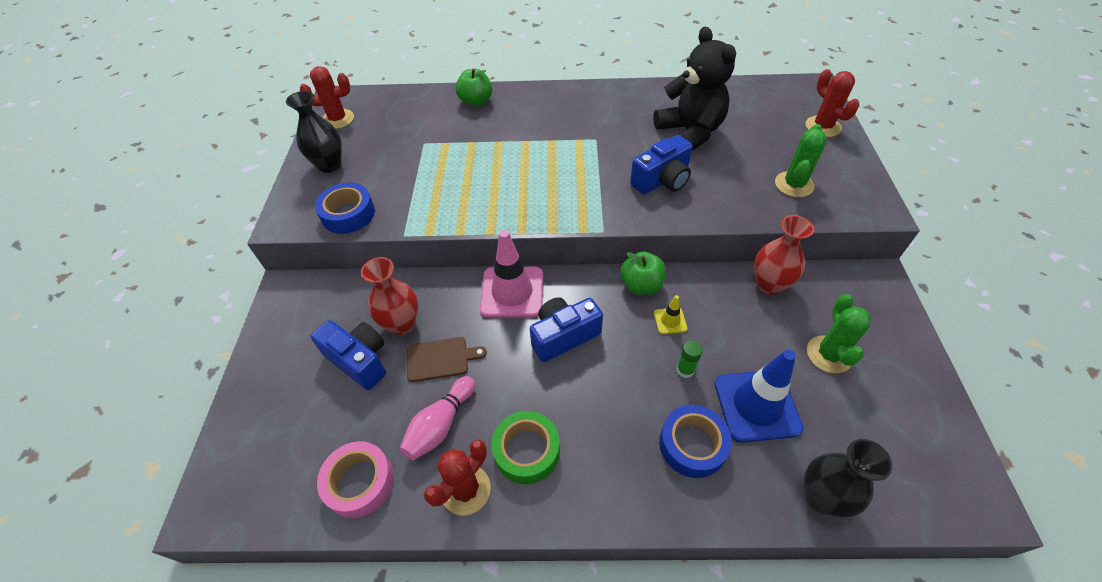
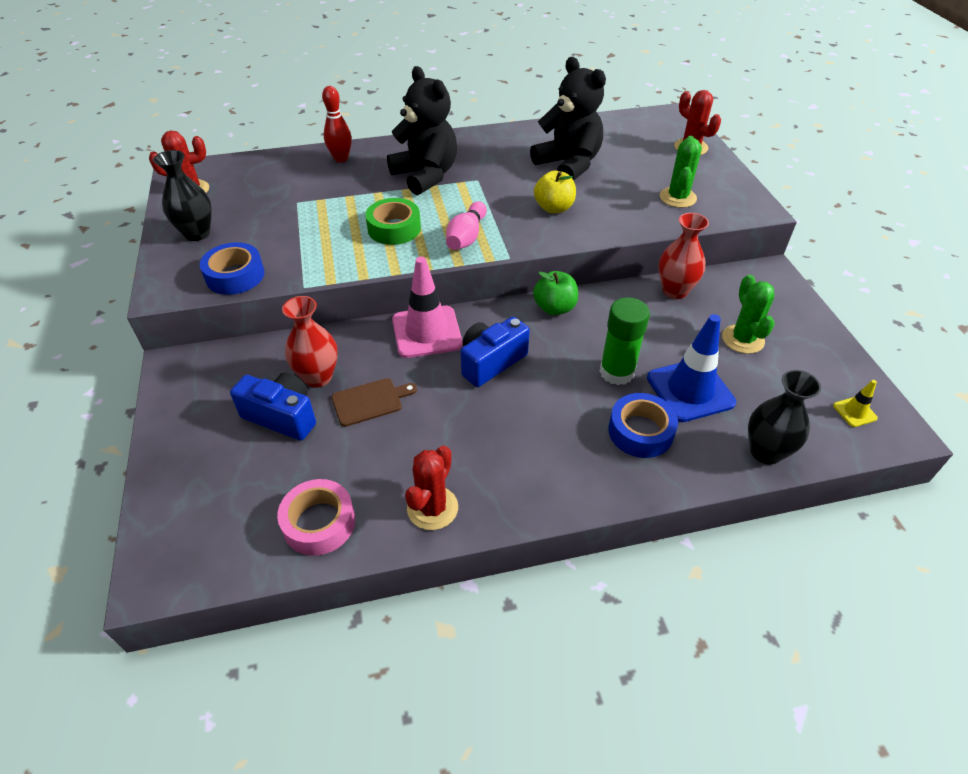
camera: 15 degrees left, 5 degrees down
(440, 425) = (388, 458): pink bowling pin -> pink bowling pin (466, 237)
(476, 101) = (341, 159): green apple -> red bowling pin
(526, 451) = (484, 464): green tape -> green tape (394, 228)
(548, 129) = (426, 176): none -> black teddy bear
(662, 180) = (554, 208): blue camera -> yellow apple
(670, 321) = (591, 334): yellow traffic cone -> yellow traffic cone (854, 412)
(685, 370) = (616, 372): green glue stick -> green glue stick, size x1.97

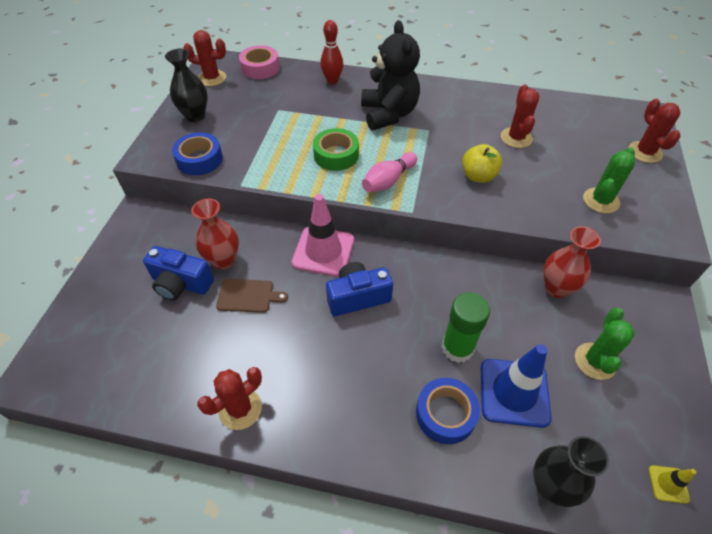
camera: 25 degrees right, 5 degrees up
(282, 416) = (181, 284): blue camera -> blue camera turned 150 degrees clockwise
(319, 523) = (156, 384): pink tape -> pink tape (260, 68)
(554, 308) = (438, 266): green apple -> none
(568, 165) = (516, 138): black teddy bear -> red cactus

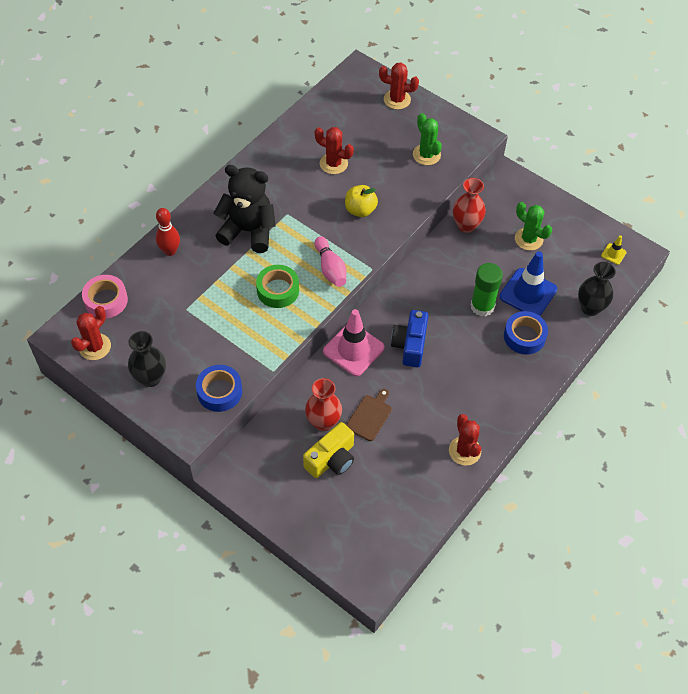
camera: 65 degrees left, 5 degrees up
(181, 284) = (331, 459): blue camera -> yellow camera

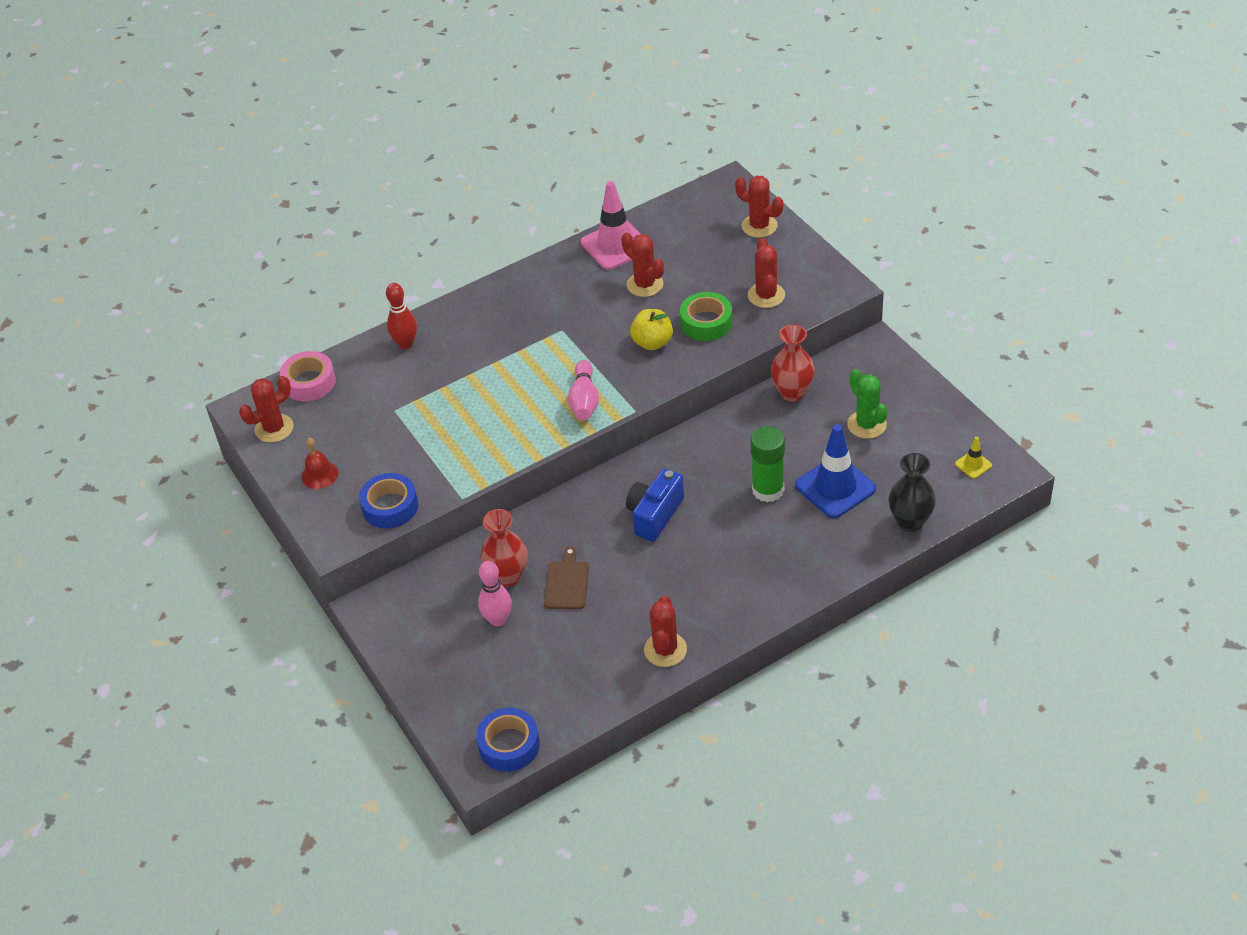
camera: 25 degrees right, 10 degrees down
(150, 378) = (319, 475): black vase -> red bell
(248, 231) = (506, 340): black teddy bear -> none
(278, 290) = (510, 411): green tape -> green tape (706, 323)
(331, 459) = (498, 620): yellow camera -> pink bowling pin
(353, 349) = (582, 504): pink traffic cone -> pink traffic cone (616, 245)
(370, 416) = (567, 583): brown cutting board -> brown cutting board turned 45 degrees counterclockwise
(426, 155) = (766, 295): green cactus -> red cactus
(524, 336) = (806, 536): blue tape -> blue tape (509, 745)

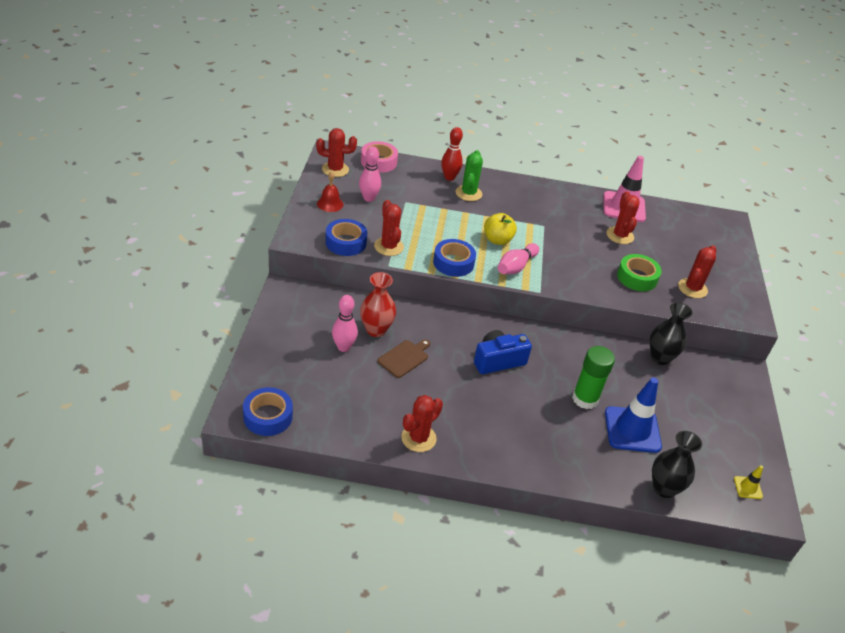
camera: 30 degrees right, 5 degrees down
(352, 436) = (368, 198): none -> pink bowling pin
(521, 444) = (453, 263): none -> blue tape
(652, 342) = (591, 266): yellow apple -> yellow apple (497, 240)
(759, 226) = (727, 252): red cactus -> red cactus (388, 246)
(792, 392) = (660, 358): red vase -> black vase
(866, 424) = (693, 410): green cactus -> green cactus (468, 193)

